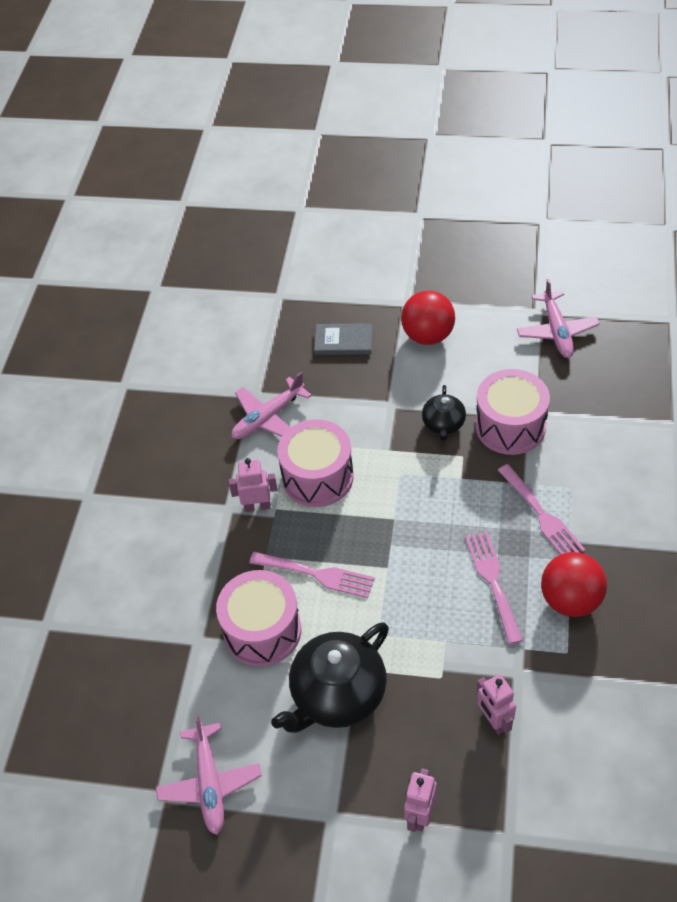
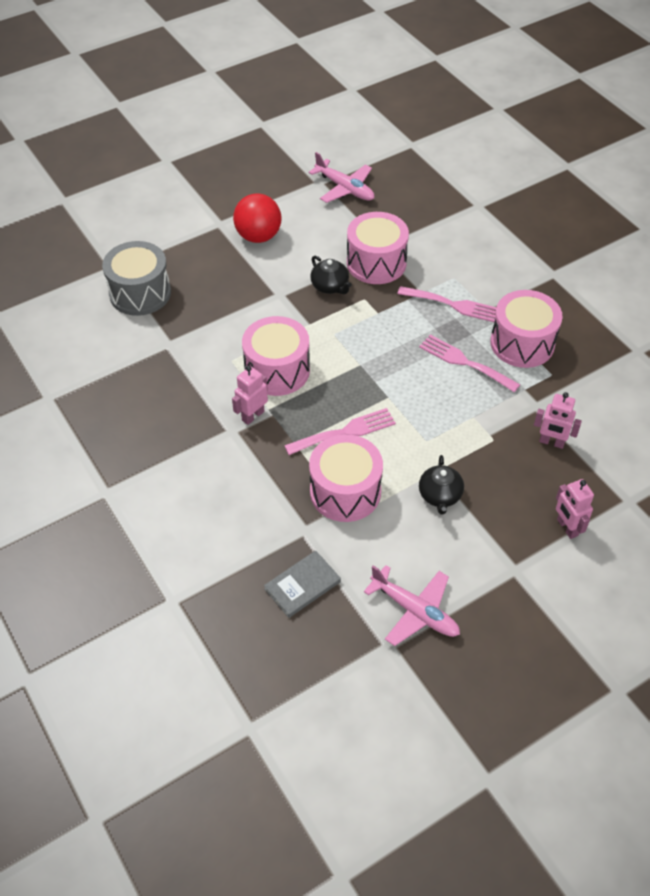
camera: 45 degrees left, 0 degrees up
(268, 417) = (196, 353): pink plane -> none
(277, 333) = (140, 293): none -> grey drum
(337, 695) = (440, 495): black teapot -> black teapot, size x0.53
(343, 341) = (199, 272): grey book -> grey book (302, 585)
(570, 600) = (522, 343): red ball -> pink drum

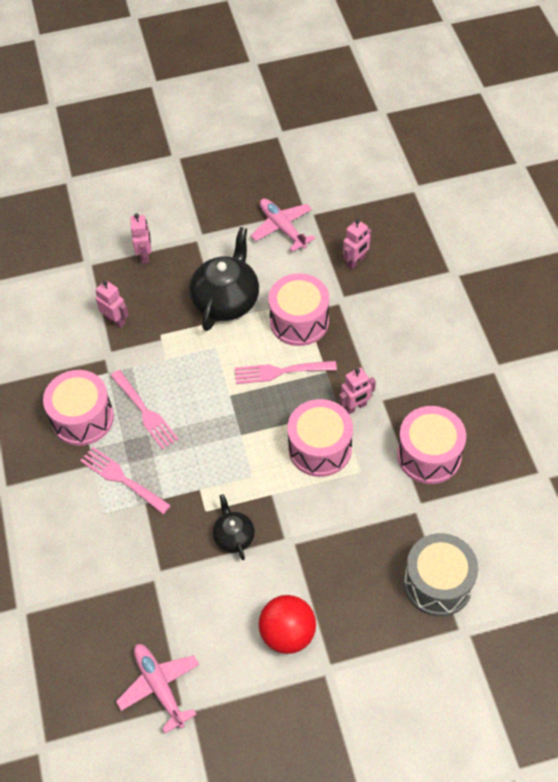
camera: 160 degrees left, 5 degrees up
(302, 585) = (355, 262): grey book -> pink robot
(376, 263) = (173, 555): pink drum -> pink drum (429, 455)
(440, 495) = (226, 300): black teapot -> black teapot, size x1.88

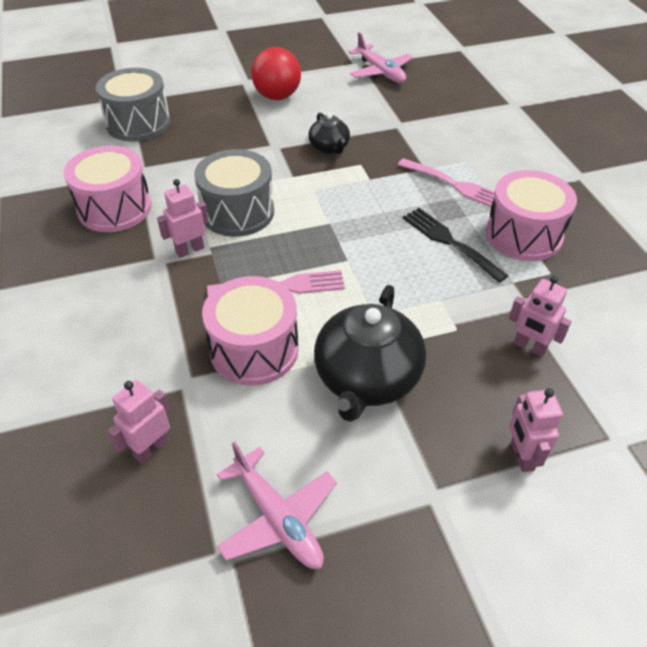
camera: 175 degrees right, 10 degrees down
(145, 412) = (449, 242): pink fork -> black fork
(320, 448) = (237, 212): pink drum -> grey drum

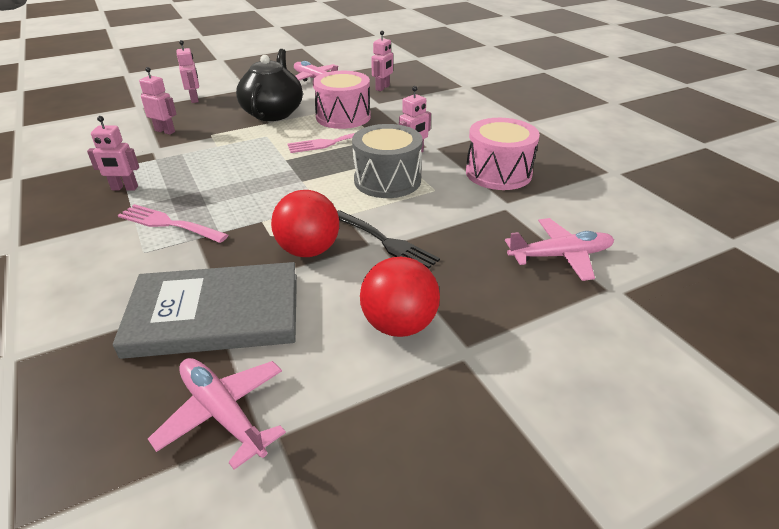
camera: 170 degrees right, 10 degrees down
(138, 123) = (560, 256): grey drum -> pink plane
(329, 148) = (308, 250): black teapot -> red ball
(395, 113) = (215, 314): none -> grey book
(449, 242) = (196, 178): black fork -> black fork (386, 242)
(523, 235) = (124, 188): pink drum -> pink robot

